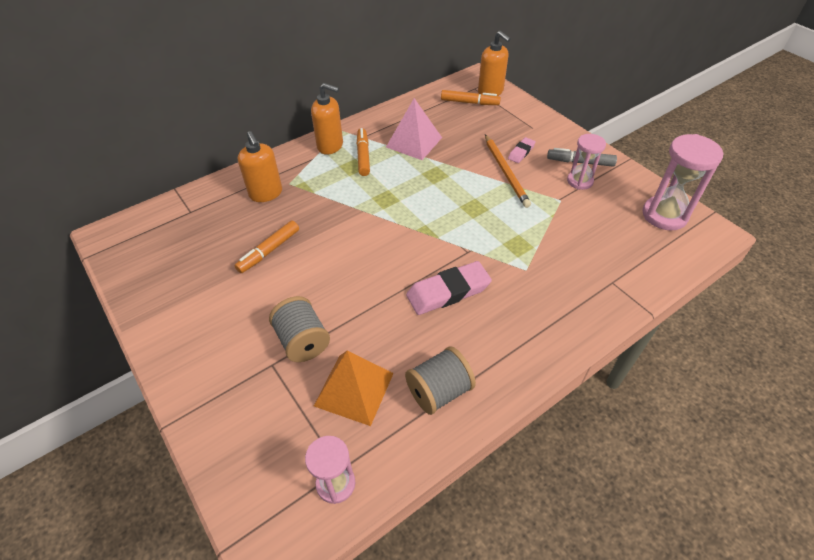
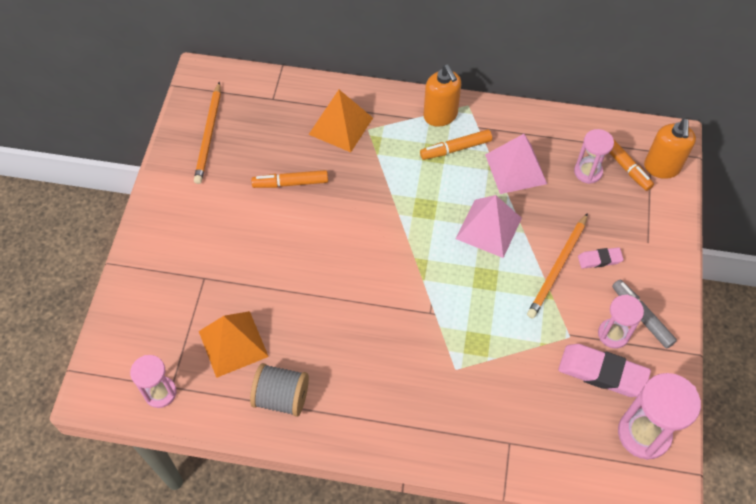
camera: 45 degrees right, 10 degrees up
(159, 268) = (209, 135): none -> orange pencil
(266, 193) = (341, 126): orange soap dispenser -> orange pyramid
(302, 341) = (239, 278): grey spool -> none
(363, 156) = (455, 149): orange marker -> orange marker turned 150 degrees counterclockwise
(439, 181) = (489, 228): none -> pink pyramid
(448, 291) = (375, 332): pink eraser -> pink eraser (602, 373)
(456, 117) = (588, 172): none -> pink hourglass

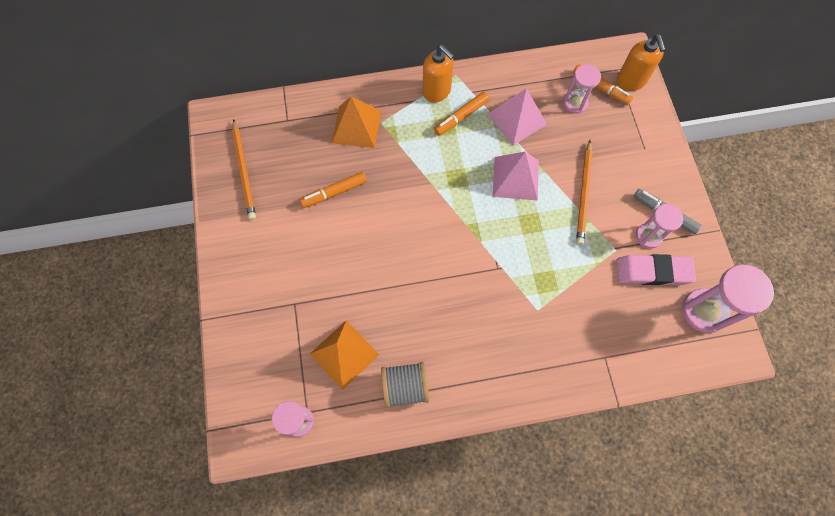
camera: 20 degrees left, 10 degrees up
(599, 259) = (613, 176): pink eraser -> none

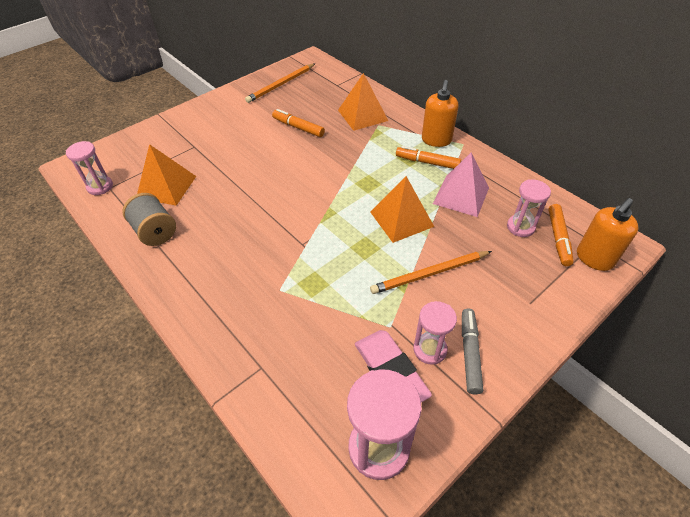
camera: 60 degrees right, 20 degrees down
(516, 178) = (401, 219): pink pyramid -> orange pyramid

